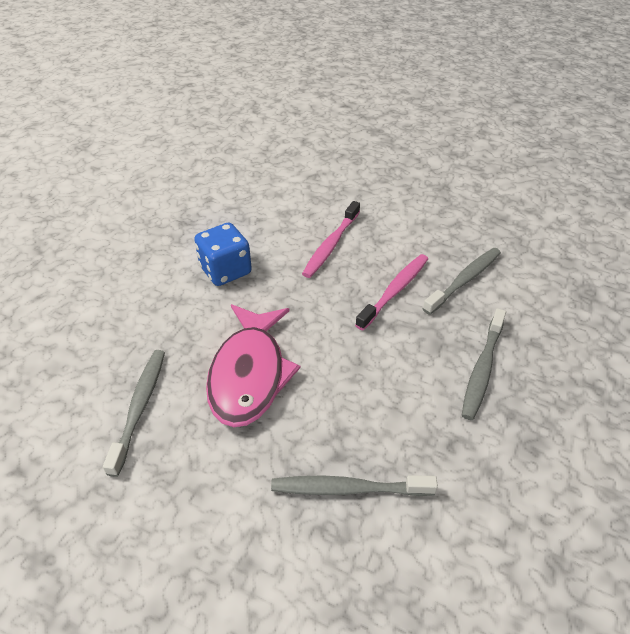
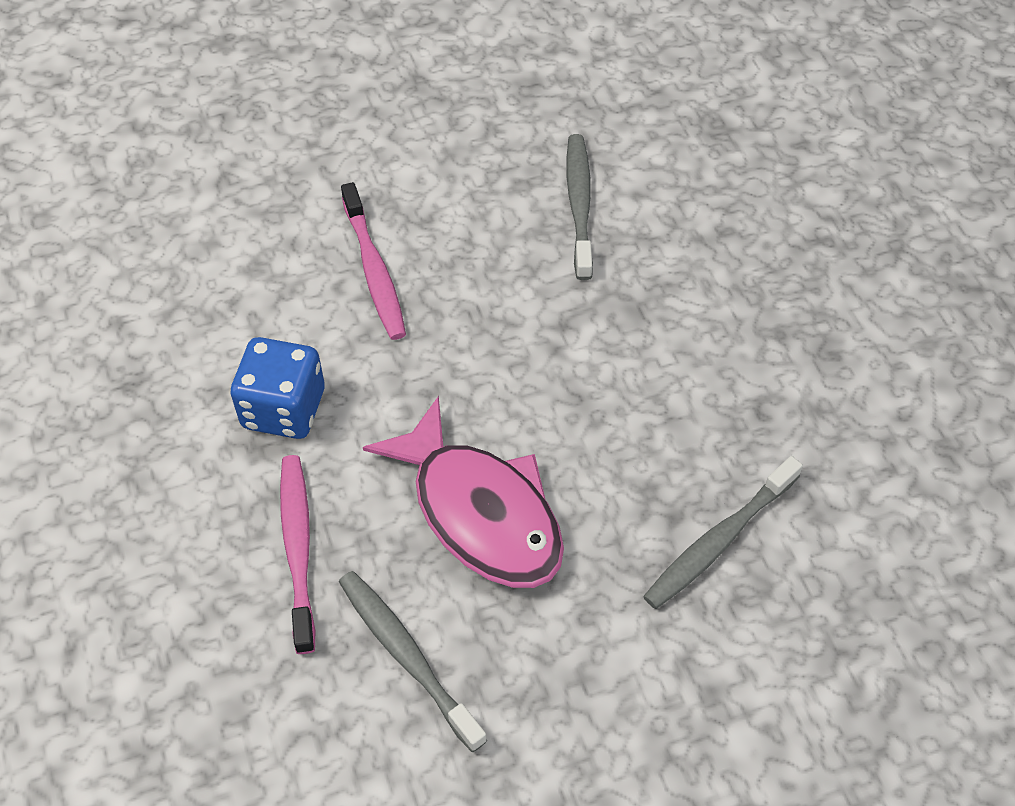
camera: 45 degrees left, 10 degrees up
(394, 291) = (519, 277): pink toothbrush -> pink toothbrush (298, 549)
(482, 369) = (706, 304): grey toothbrush -> none

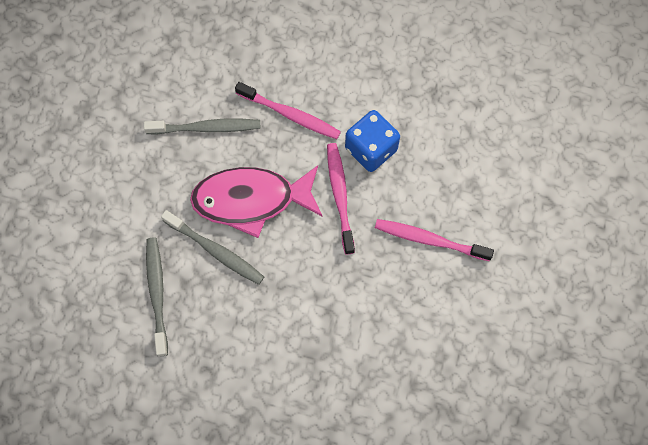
camera: 125 degrees right, 15 degrees up
(387, 405) = (340, 196): none -> pink toothbrush
(579, 205) = (403, 378): grey toothbrush -> grey toothbrush (215, 251)

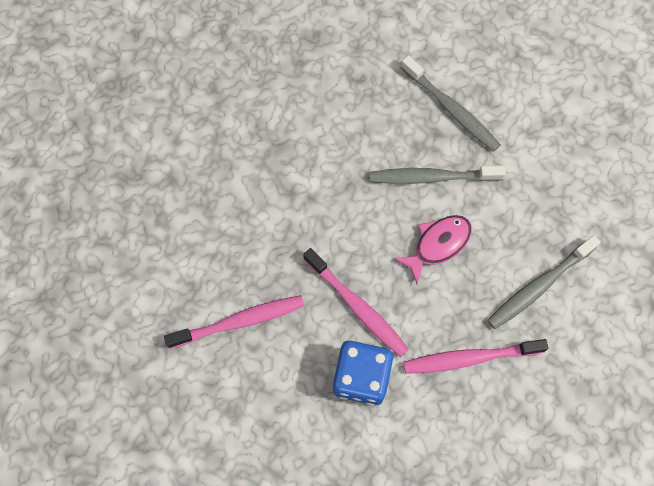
camera: 145 degrees right, 0 degrees up
(251, 200) = (438, 244): pink fish -> pink fish, size x0.56

